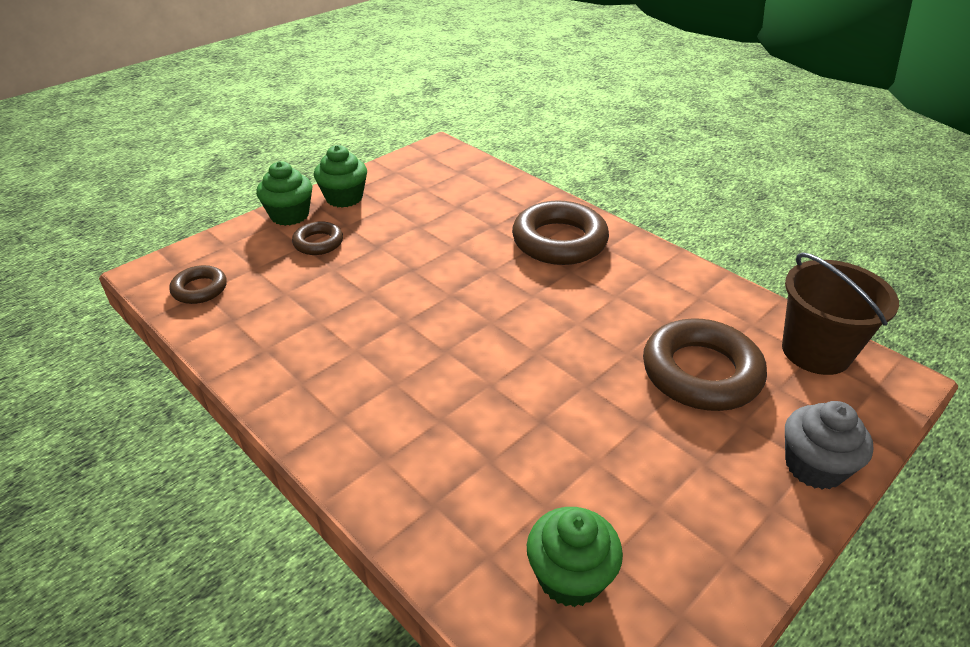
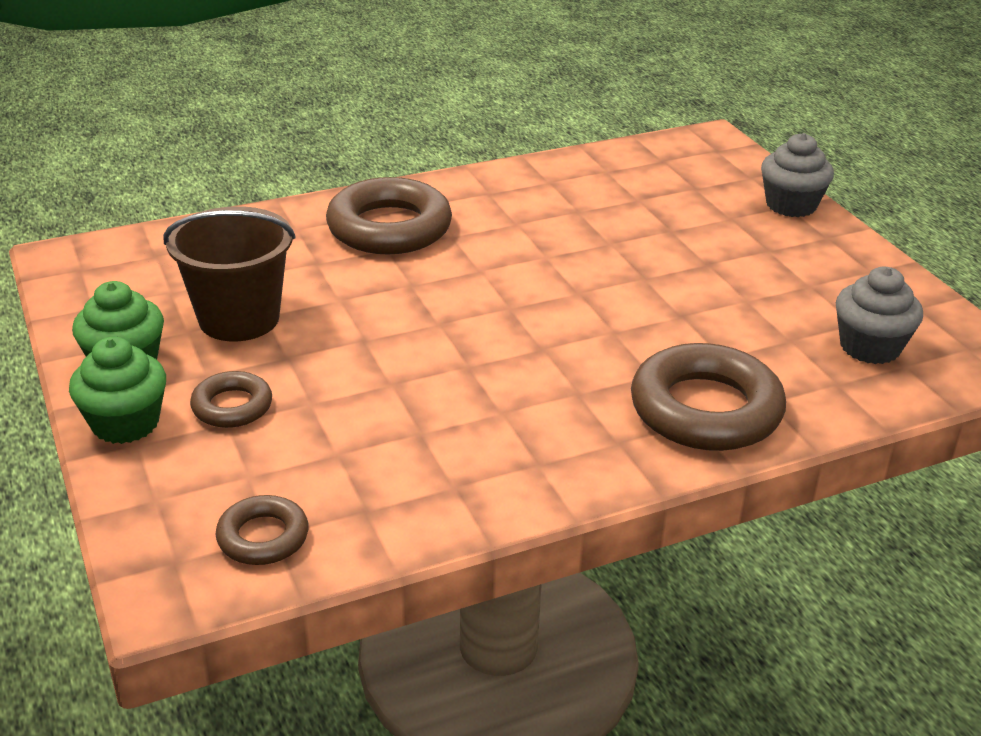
camera: 70 degrees left, 5 degrees down
(570, 577) = (870, 347): green cupcake -> grey cupcake
(701, 372) = (659, 216): brown ring -> brown ring (705, 409)
(816, 351) = (660, 157): brown bucket -> brown bucket (239, 319)

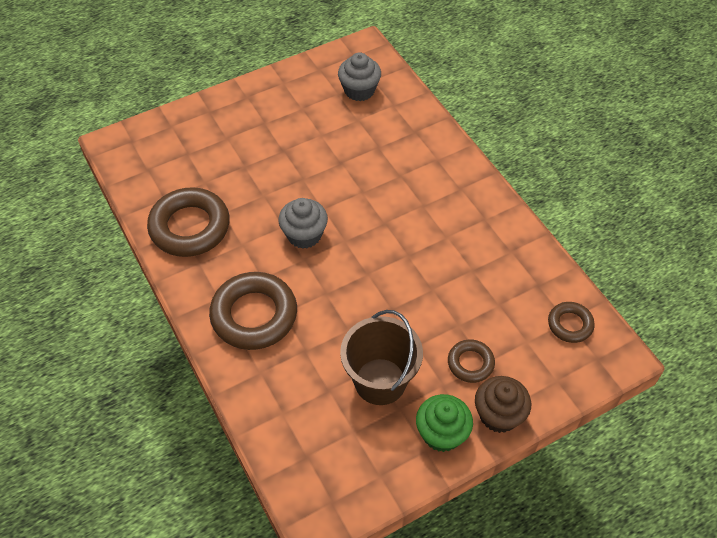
camera: 95 degrees left, 20 degrees up
(125, 423) = (498, 415): green cupcake -> brown cupcake
(705, 409) = (426, 155): brown ring -> brown ring (190, 227)
(791, 205) = (209, 109): grey cupcake -> grey cupcake (304, 235)

